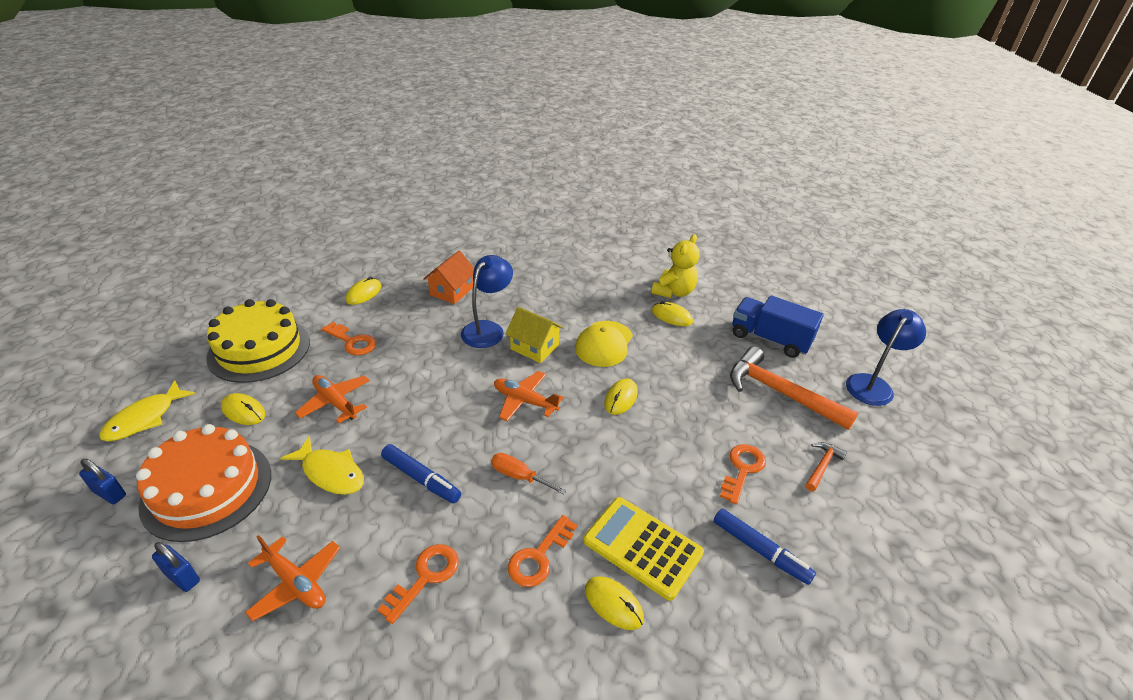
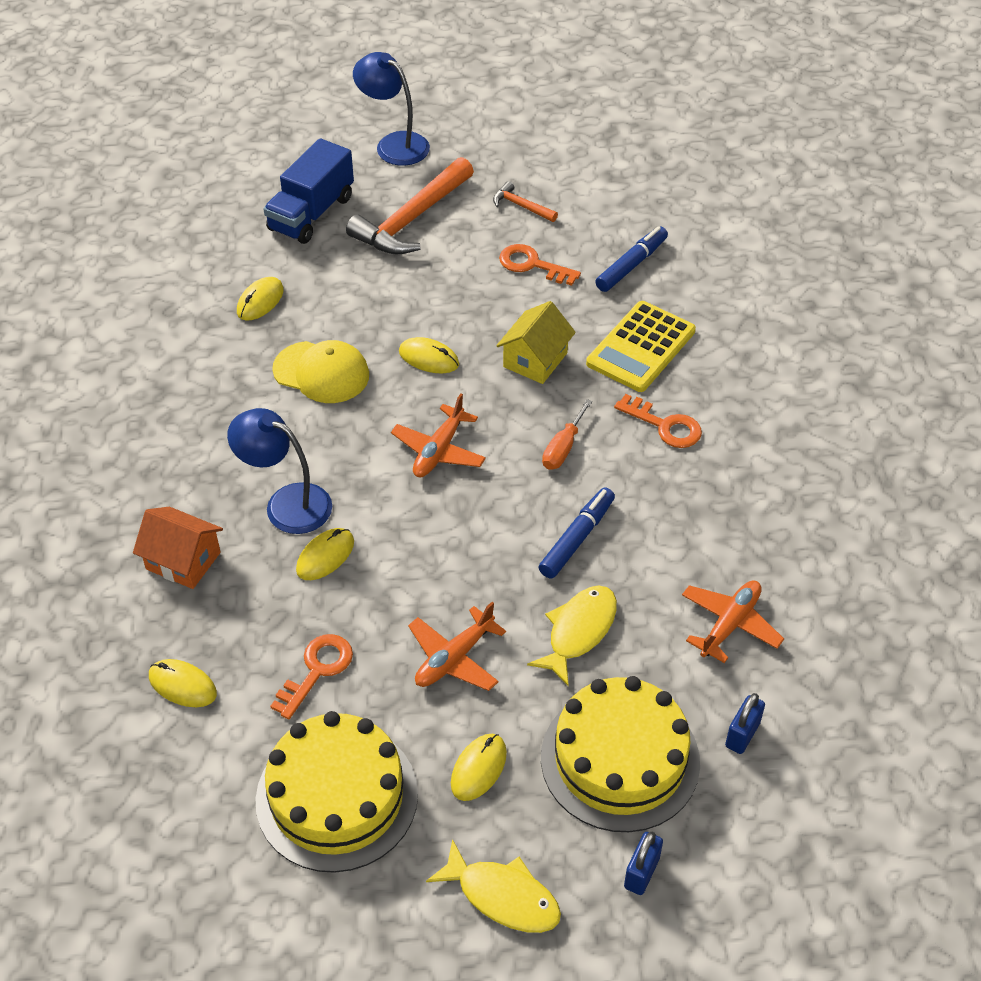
camera: 90 degrees left, 10 degrees up
(207, 489) = (620, 759): orange cake -> yellow cake
(425, 577) = (704, 514): orange key -> none
(534, 347) = (329, 446): yellow house -> yellow house (535, 360)
(613, 604) = (705, 370): yellow mouse -> yellow mouse (325, 556)
(673, 292) = (200, 295): yellow teddy bear -> none

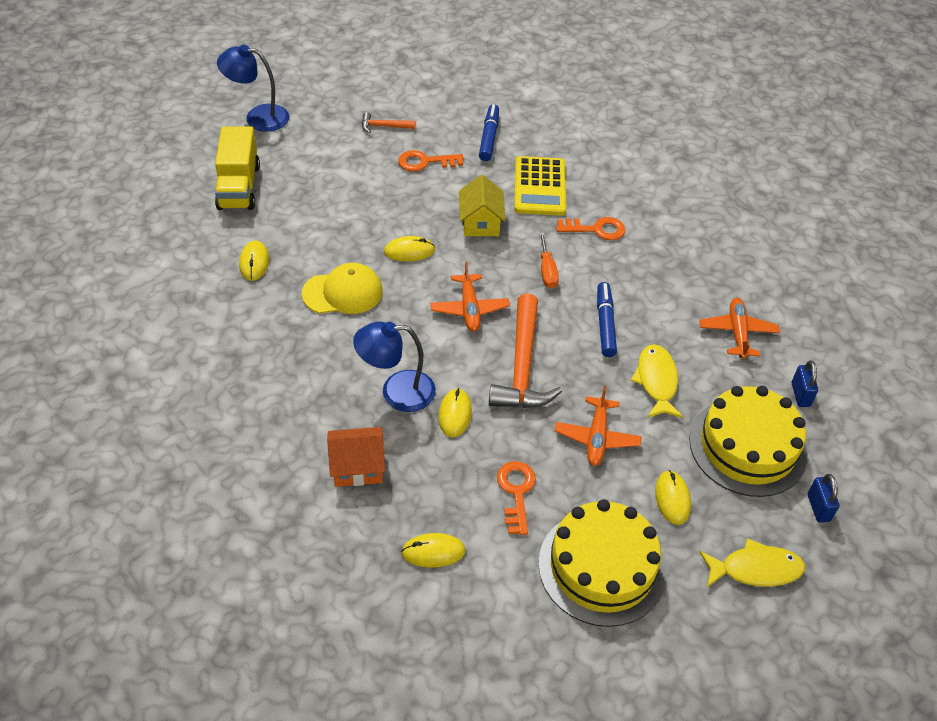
camera: 35 degrees left, 0 degrees up
(311, 213) = (239, 187): blue truck -> yellow truck
(411, 220) = (316, 164): orange hammer -> orange hammer (522, 367)

